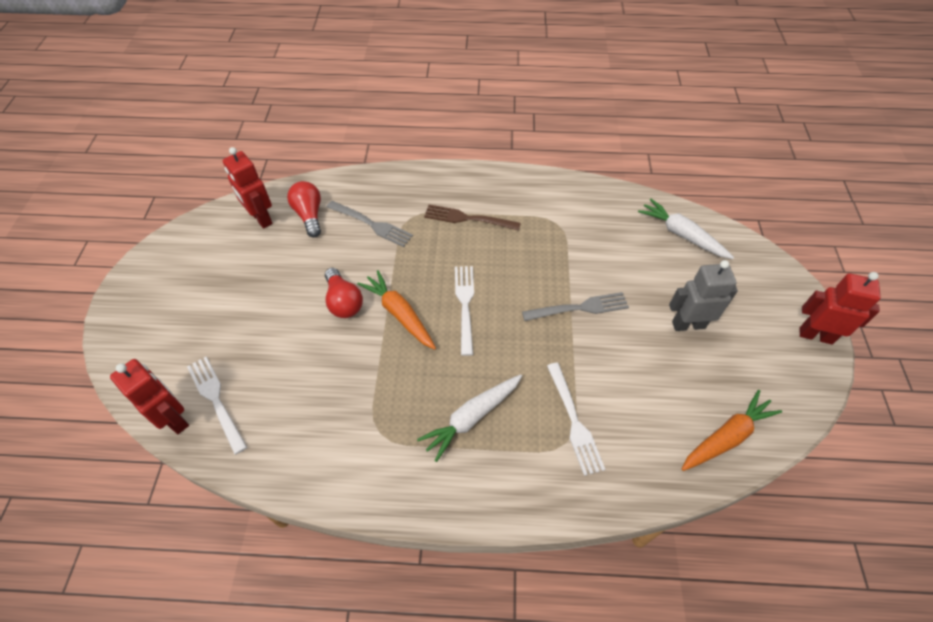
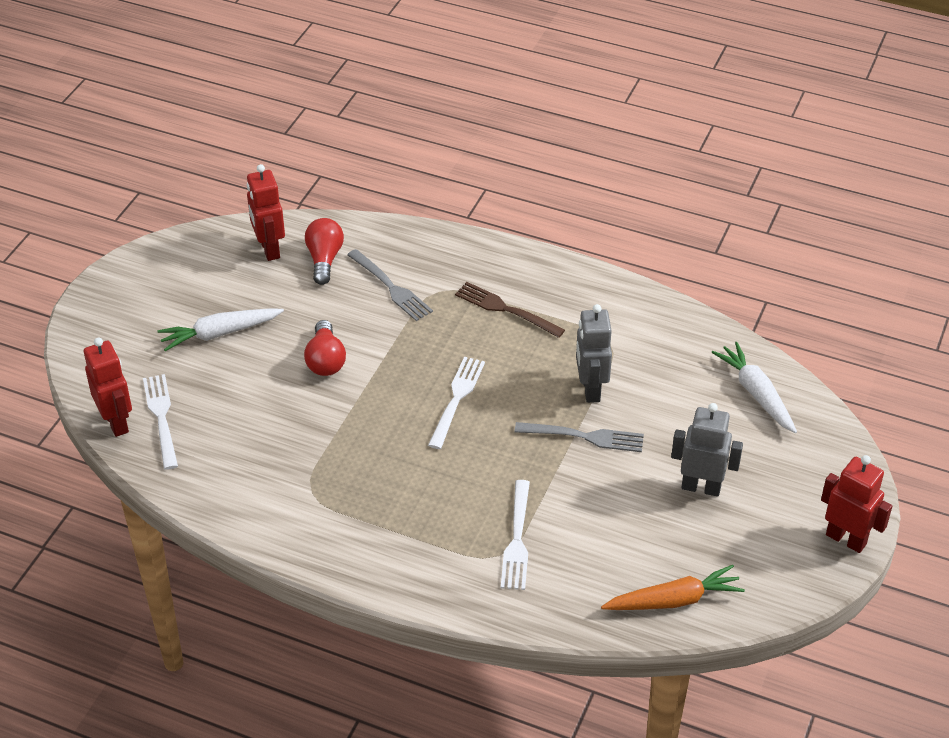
camera: 20 degrees right, 10 degrees down
(399, 314) = (380, 388): orange carrot -> none
(472, 418) = (411, 506): white carrot -> white carrot (219, 334)
(563, 266) = (590, 389): none -> grey robot

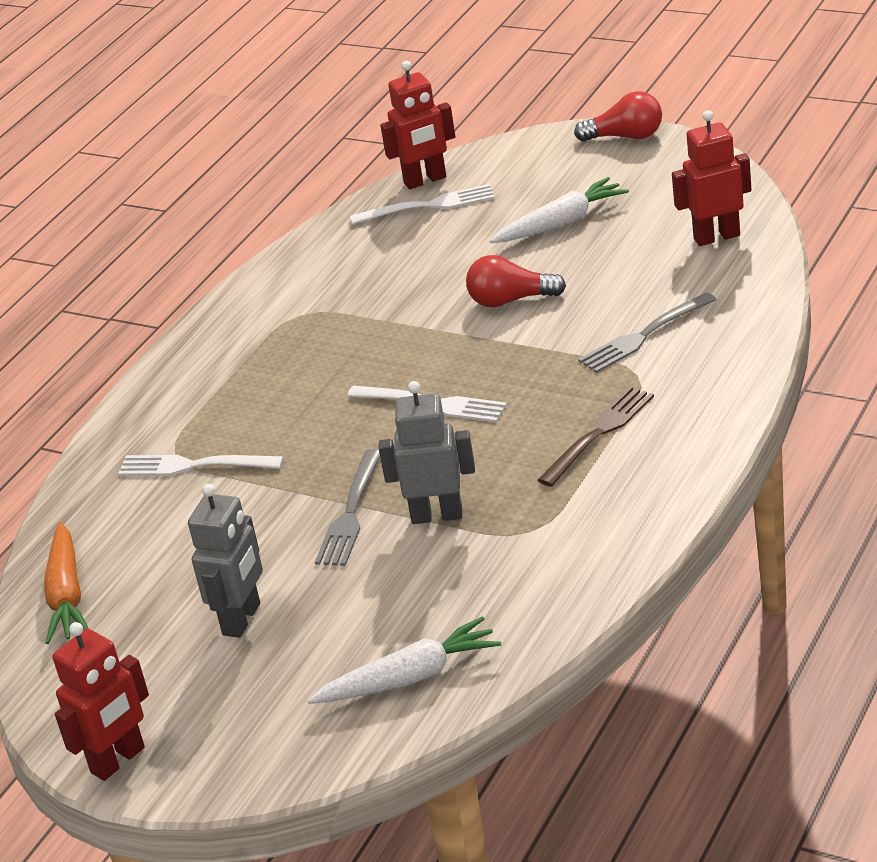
camera: 100 degrees right, 10 degrees down
(219, 334) = (561, 223): white carrot -> white carrot turned 75 degrees clockwise
(324, 259) = (698, 279): red light bulb -> red light bulb (626, 137)

